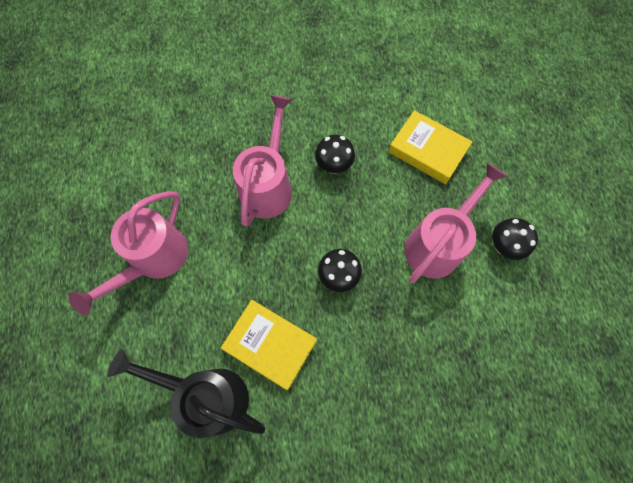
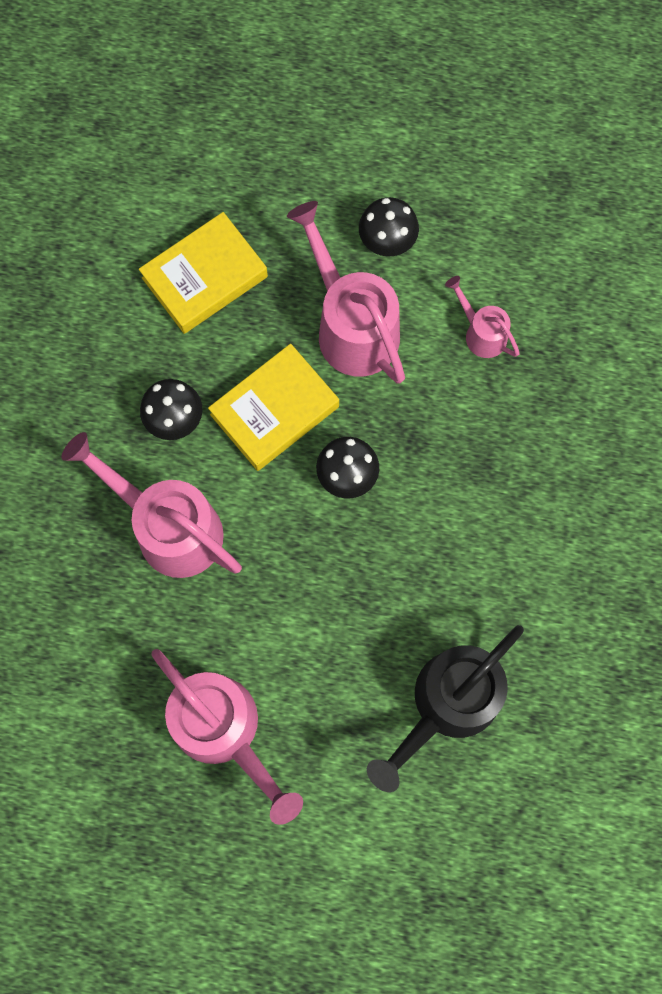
camera: 70 degrees left, 5 degrees up
(270, 345) = (409, 601): yellow book -> yellow book (274, 411)
(472, 329) = (481, 332): none -> pink watering can

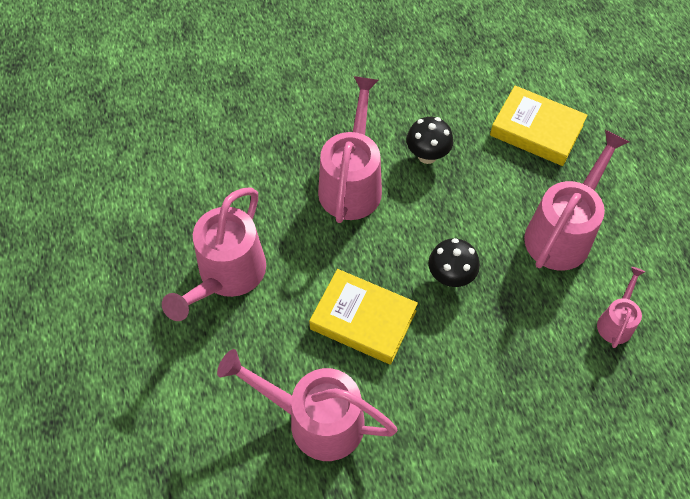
camera: 65 degrees right, 15 degrees down
(274, 411) = (470, 211): yellow book -> yellow book (363, 320)
(387, 242) = (640, 229): black mushroom -> none
(446, 705) = (314, 419): black watering can -> pink watering can

